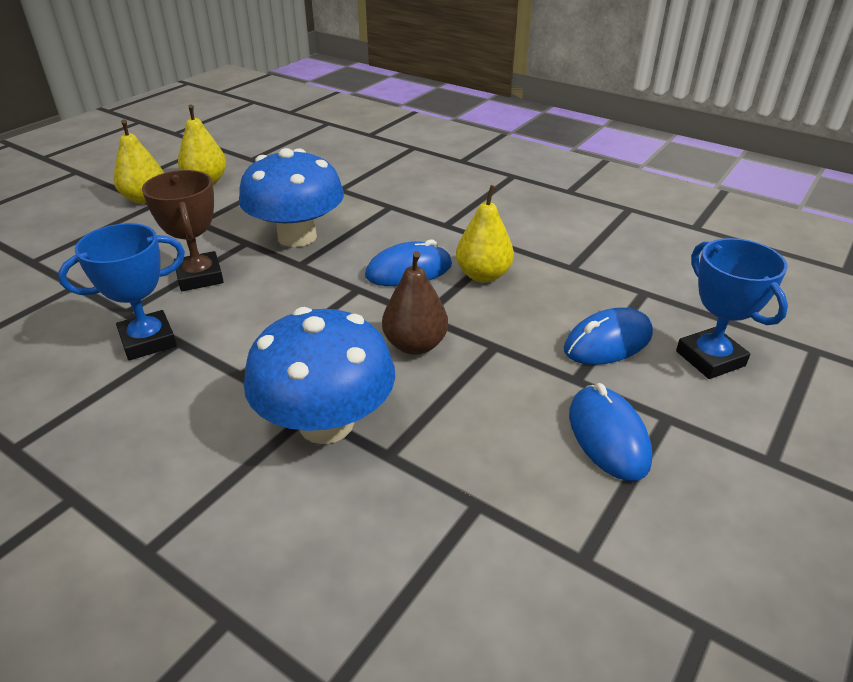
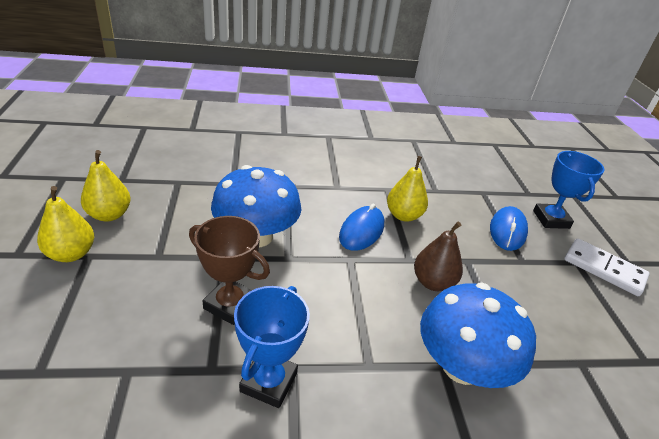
camera: 45 degrees left, 0 degrees up
(608, 436) = (573, 287): blue mouse -> none
(702, 445) = (603, 269): none -> white domino
(710, 358) = (551, 219): blue trophy -> blue trophy turned 60 degrees clockwise

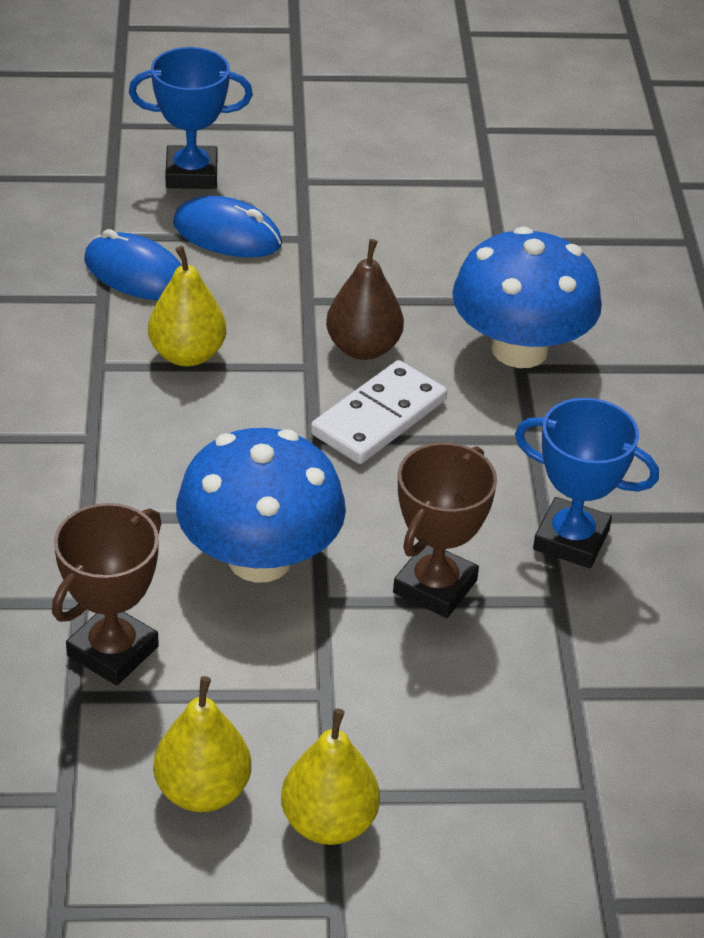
camera: 85 degrees left, 5 degrees up
(201, 191) = (112, 651): none -> brown trophy
(361, 231) = (237, 415): blue mouse -> blue mouse (136, 274)
(603, 269) = (317, 157): white domino -> white domino (379, 417)

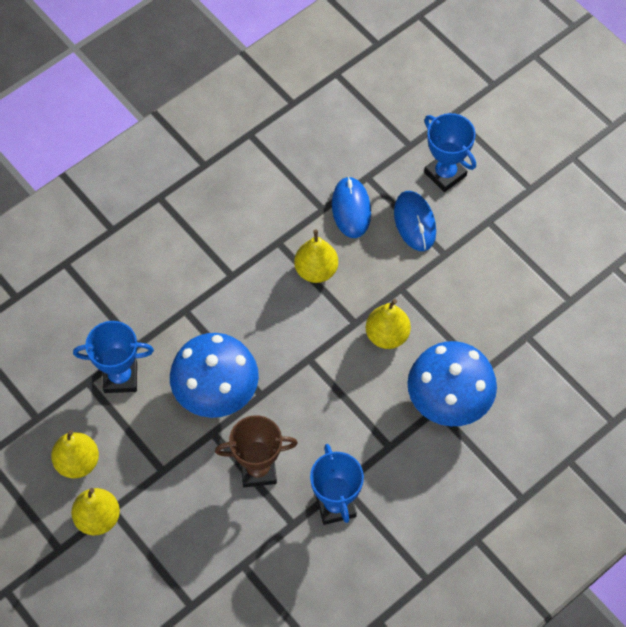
camera: 55 degrees right, 20 degrees up
(112, 651) = (120, 377): brown trophy -> blue trophy
(363, 348) = (387, 335): brown pear -> yellow pear
(379, 417) = (345, 375): white domino -> none

